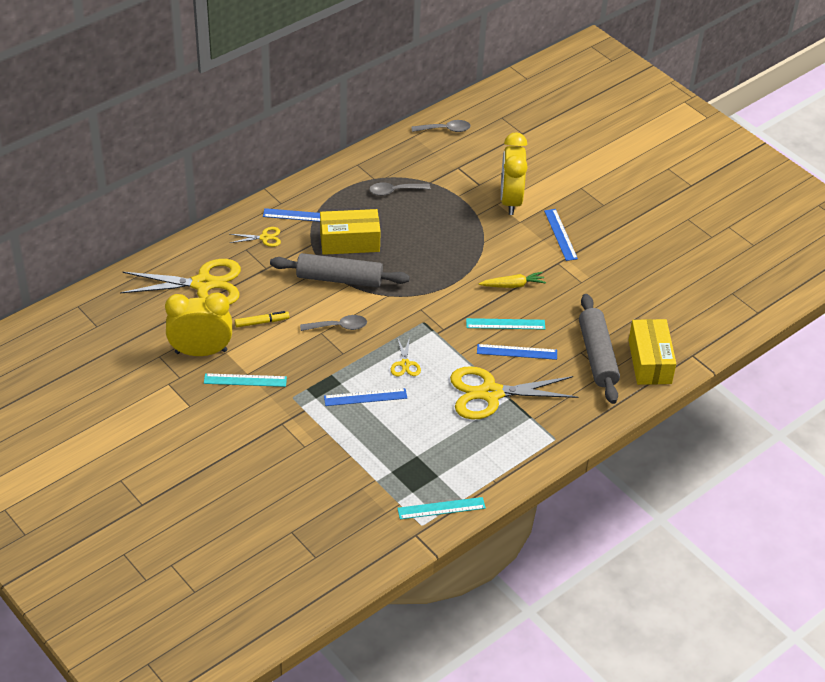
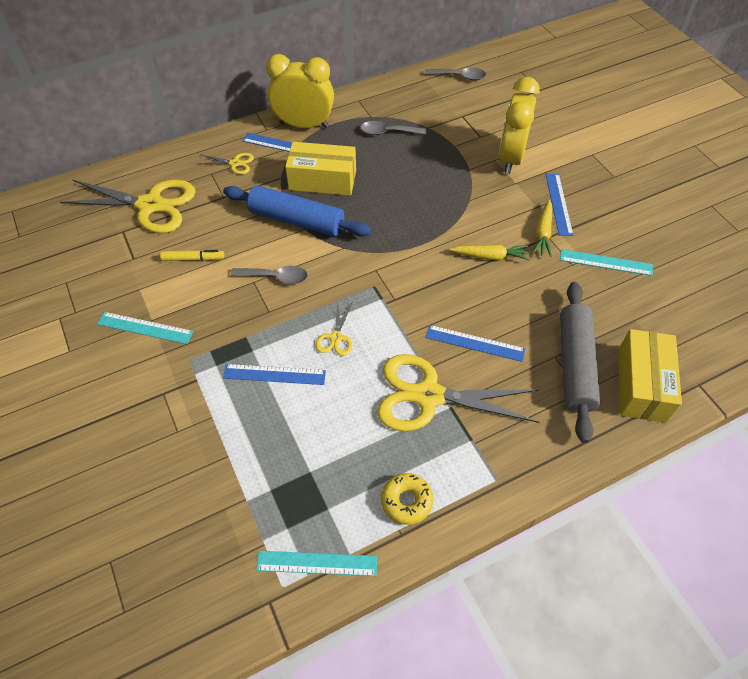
camera: 15 degrees right, 10 degrees up
(201, 352) = (112, 284): yellow clock -> yellow clock (304, 125)
(339, 279) = (296, 220): grey rolling pin -> blue rolling pin
(494, 462) = (406, 501): none -> yellow donut
(505, 324) = (469, 304): turquoise ruler -> turquoise ruler (606, 262)
(552, 260) = (543, 233): none -> yellow carrot

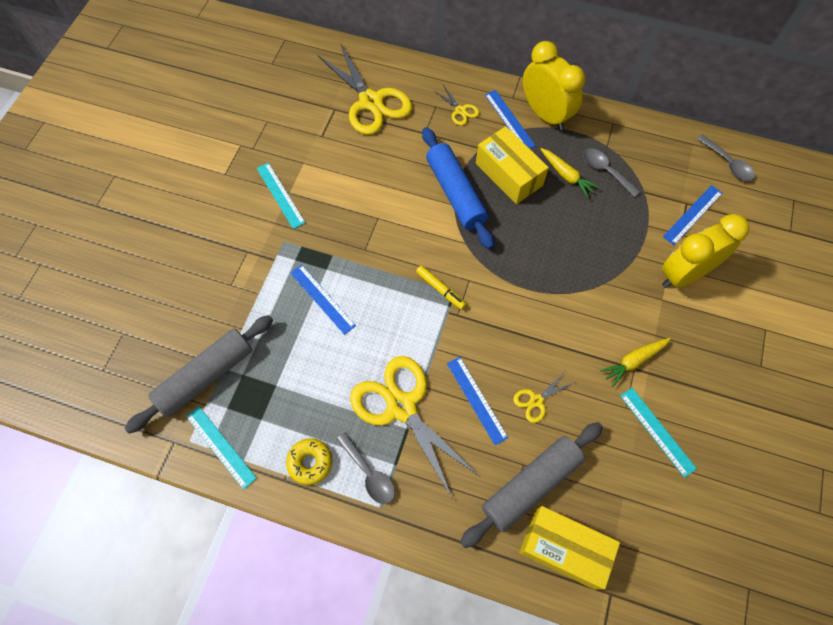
camera: 45 degrees right, 10 degrees up
(193, 258) = (357, 167): yellow marker -> yellow marker (440, 289)
(238, 521) = (206, 376): none -> grey rolling pin
(275, 277) = (395, 227): grey spoon -> grey spoon (369, 474)
(336, 337) = (387, 308): yellow scissors -> yellow scissors (536, 400)
(490, 256) = (567, 343): yellow carrot -> yellow carrot (566, 176)
(558, 204) = (678, 348): blue ruler -> blue ruler (693, 215)
(641, 384) = (564, 548): yellow box -> yellow box turned 60 degrees clockwise

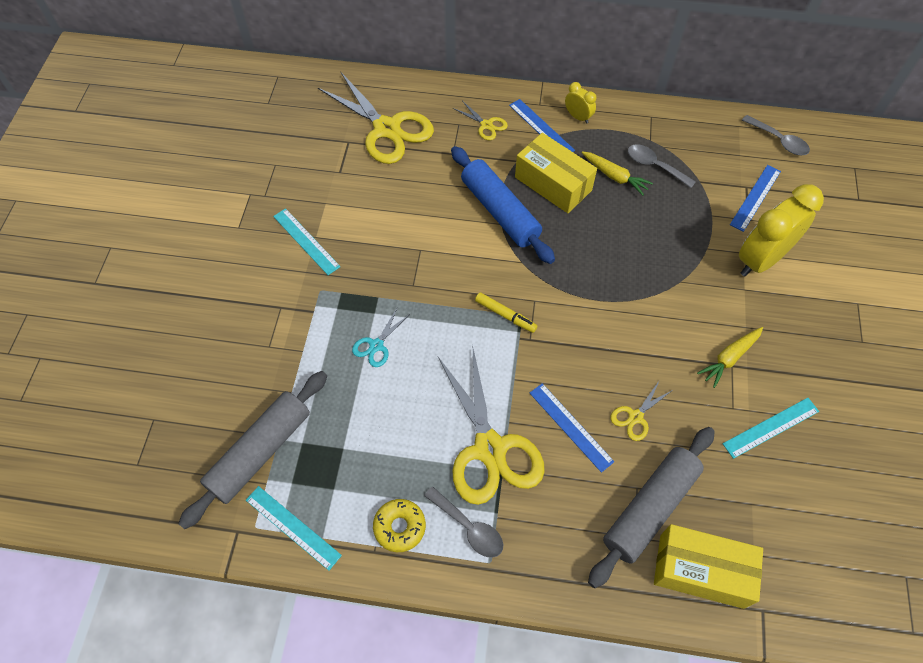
camera: 10 degrees left, 5 degrees down
(322, 298) = (376, 345): blue ruler -> turquoise scissors
(401, 407) = (490, 448): yellow scissors -> yellow scissors turned 150 degrees counterclockwise
(545, 114) = (578, 117): yellow clock -> yellow clock, size x0.46
(657, 431) = (771, 427): turquoise ruler -> turquoise ruler turned 75 degrees counterclockwise

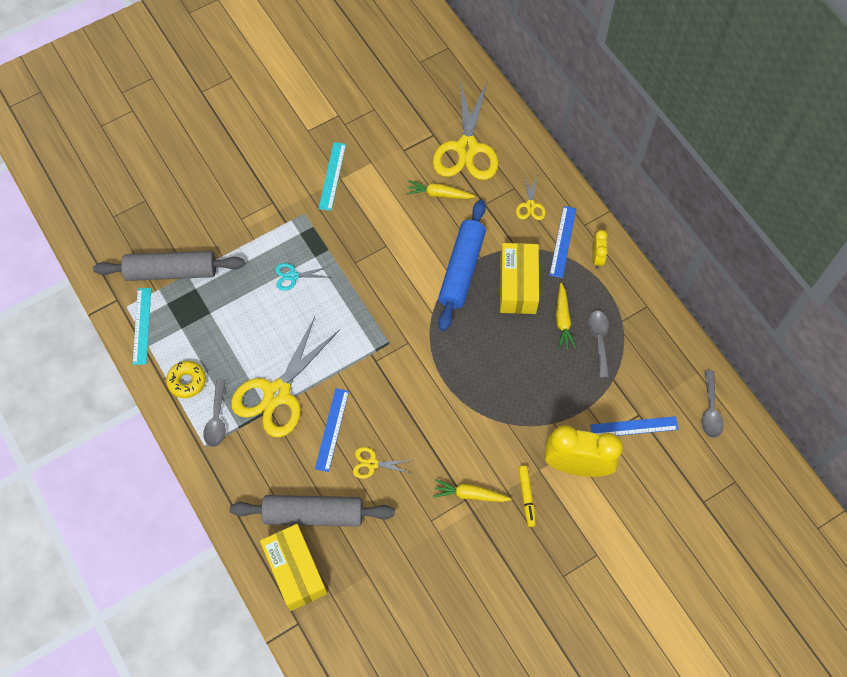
camera: 50 degrees right, 5 degrees up
(410, 177) = (438, 194): none -> yellow carrot
(505, 315) = (381, 333): yellow marker -> yellow marker (526, 497)
(771, 427) = (436, 553): turquoise ruler -> none

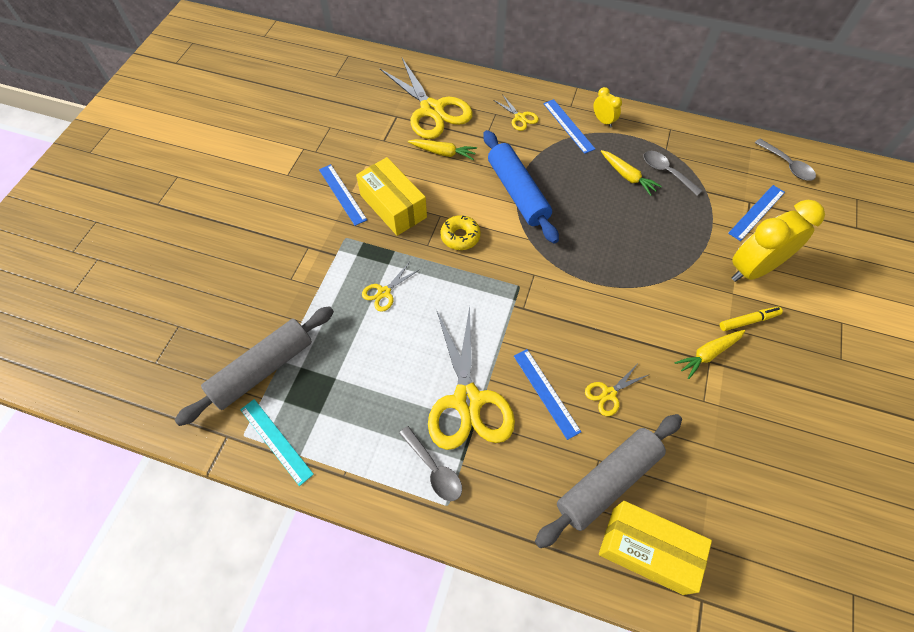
camera: 40 degrees left, 5 degrees down
(187, 381) = (371, 458): yellow donut -> yellow donut (460, 236)
(293, 276) = (384, 292): turquoise scissors -> yellow scissors
(332, 176) = (342, 194): turquoise ruler -> blue ruler
(438, 194) = (443, 153): yellow carrot -> yellow carrot turned 135 degrees counterclockwise
(518, 285) = (570, 175): yellow box -> yellow box (393, 206)
(526, 497) = (748, 321): yellow marker -> yellow marker turned 60 degrees counterclockwise

